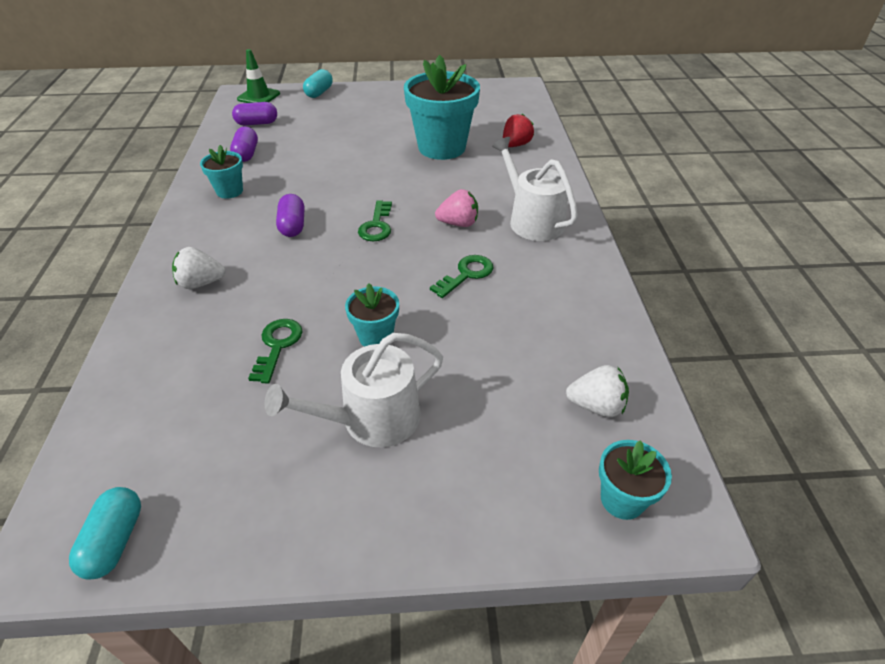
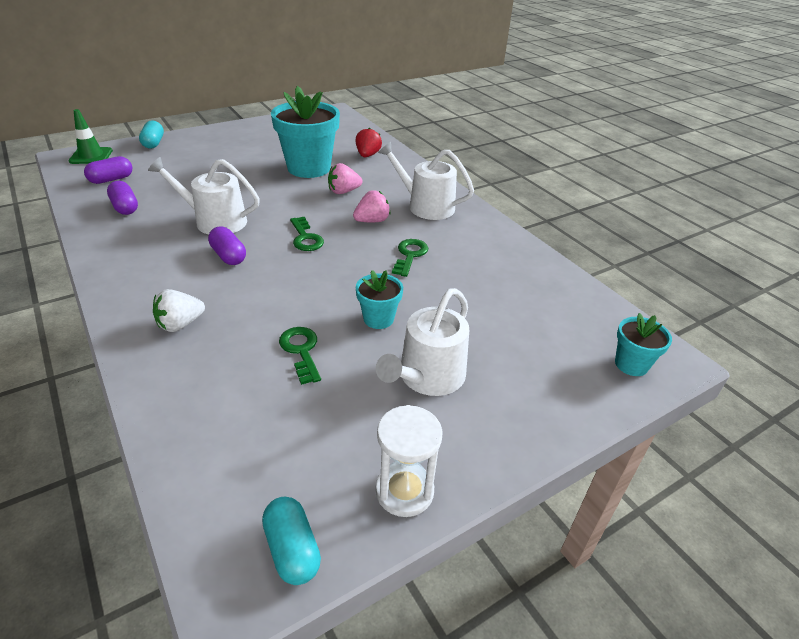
camera: 30 degrees left, 5 degrees down
(229, 191) = (137, 242): turquoise flower pot -> none
(250, 532) = (404, 491): none -> white hourglass
(309, 186) = (214, 221): none -> white watering can
(456, 182) = (343, 191): none -> pink strawberry
(596, 406) = (570, 314): white strawberry -> none

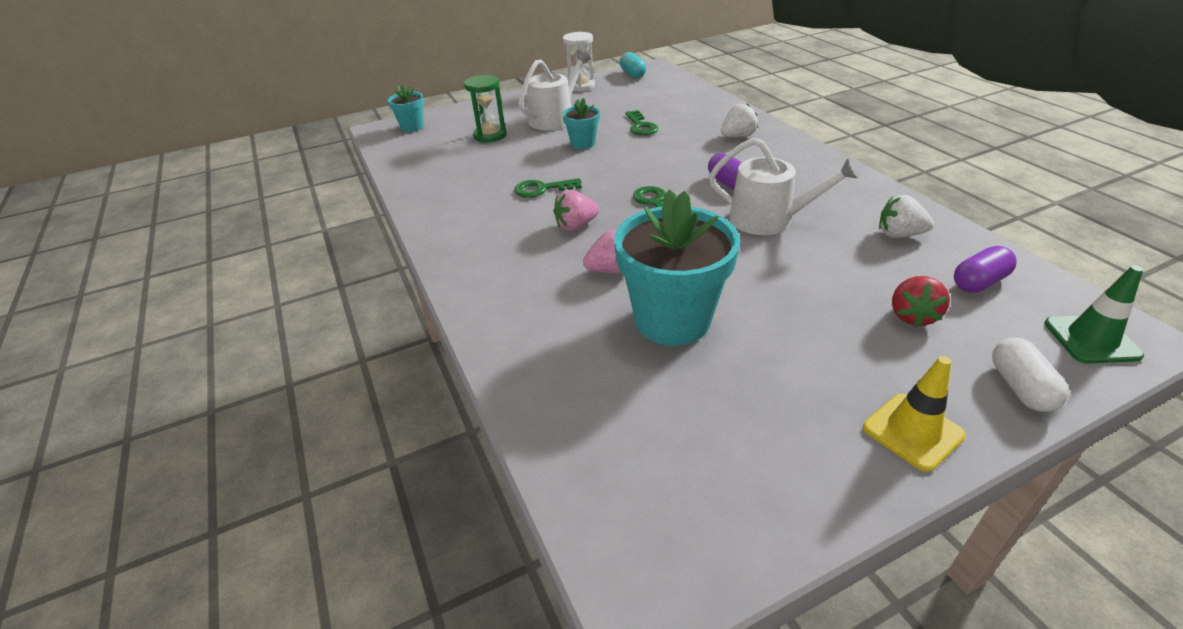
camera: 170 degrees left, 0 degrees up
(125, 207) = (899, 234): purple capsule -> white strawberry
(153, 143) = (1020, 387): turquoise capsule -> white capsule
(217, 134) = (912, 431): none -> yellow traffic cone
(367, 155) = (565, 360): red strawberry -> red strawberry (912, 316)
(410, 255) = (542, 189): green key -> green key turned 60 degrees clockwise
(425, 206) = (500, 249): white watering can -> none
(505, 339) = (490, 135): none -> green hourglass

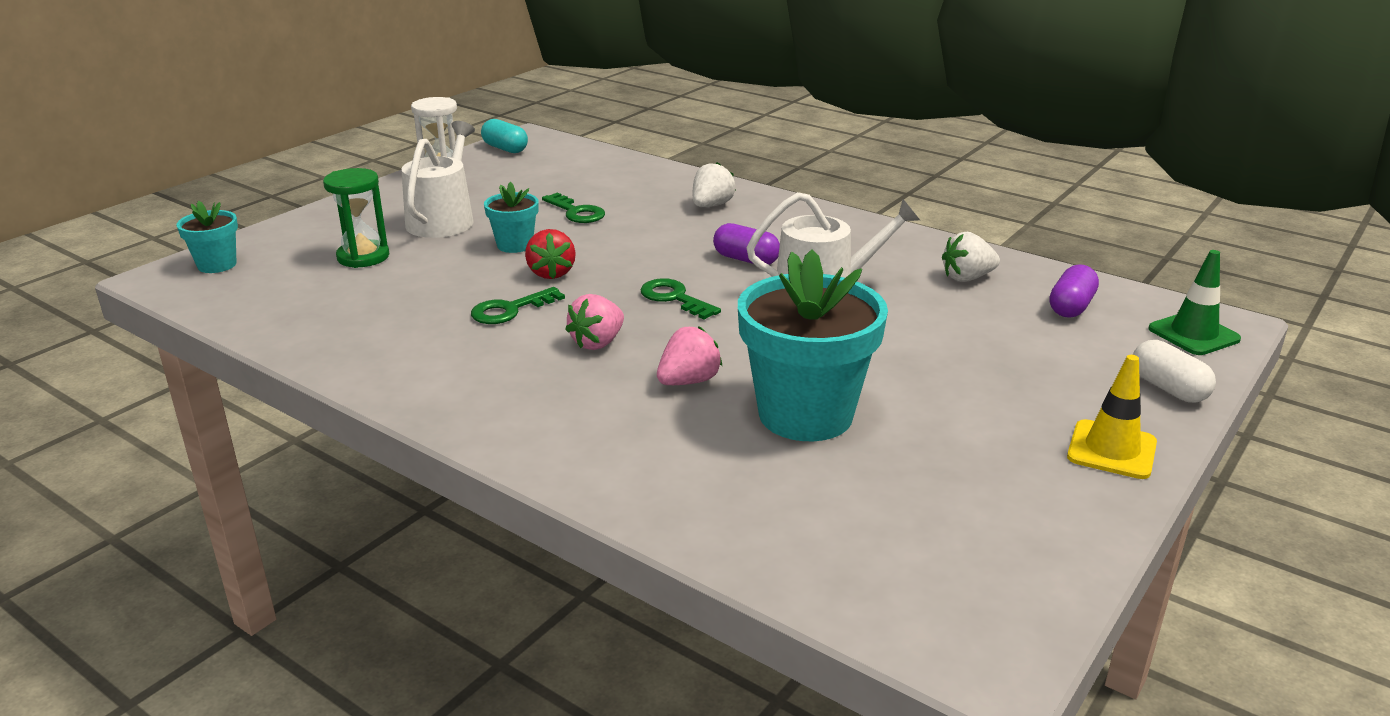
camera: 30 degrees left, 10 degrees down
(912, 316) = (1036, 351): red strawberry -> red strawberry (551, 273)

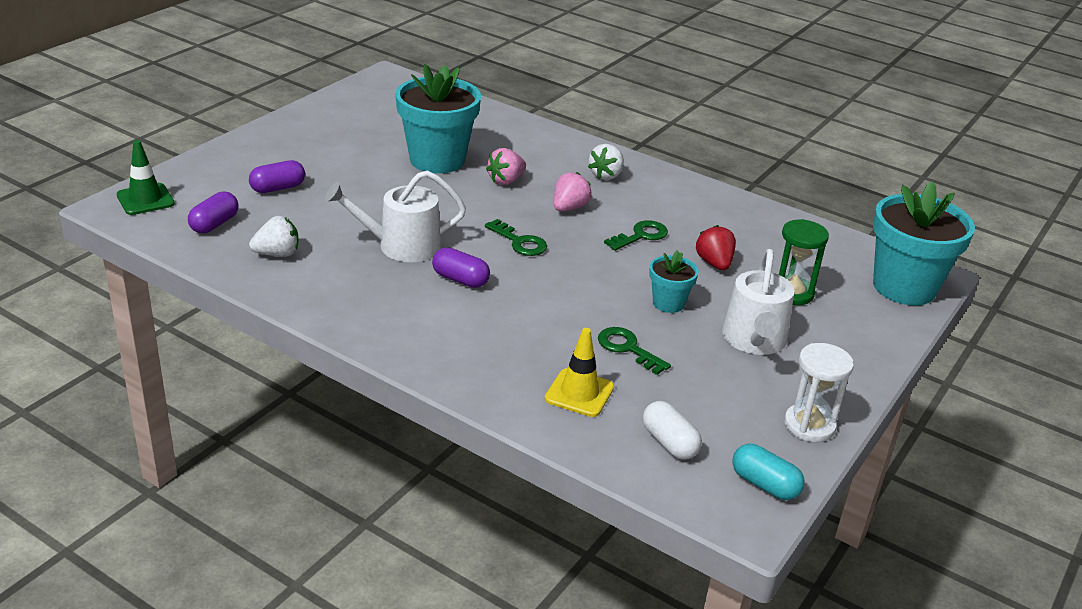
camera: 175 degrees right, 5 degrees up
(217, 265) = (904, 287): turquoise flower pot -> turquoise flower pot, size x2.03
(551, 273) = (623, 270): red strawberry -> red strawberry (714, 263)
(711, 205) = (490, 356): white strawberry -> white strawberry (606, 175)
(1029, 356) = (278, 188): none -> purple capsule
(1111, 450) = (273, 137): yellow traffic cone -> yellow traffic cone (579, 393)
(1168, 388) = (206, 165): white capsule -> white capsule (669, 443)

